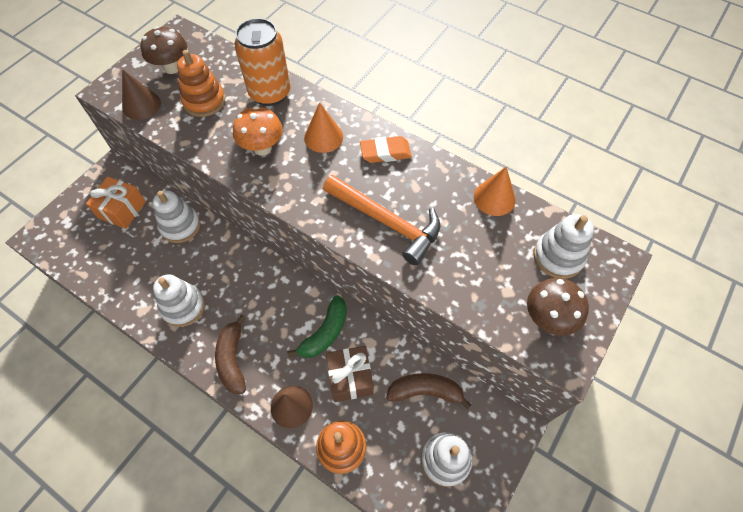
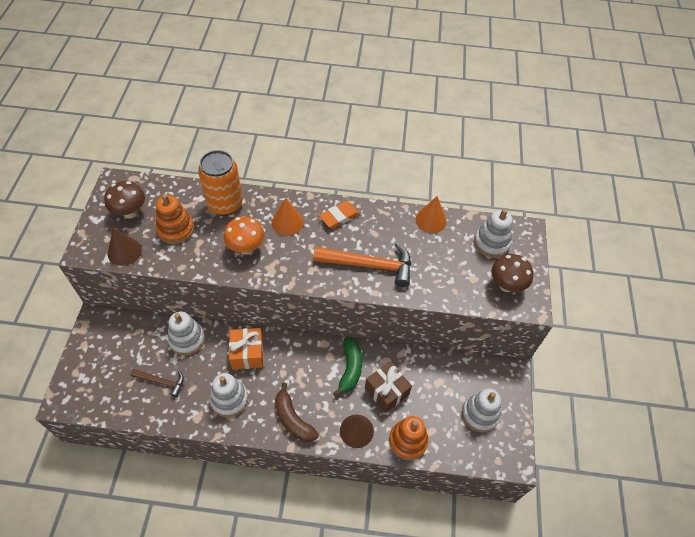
camera: 30 degrees left, 5 degrees down
(122, 210) = (127, 347): orange gift -> orange gift (247, 353)
(131, 258) = (161, 382): none -> brown hammer
(425, 391) = (442, 376): brown banana -> none

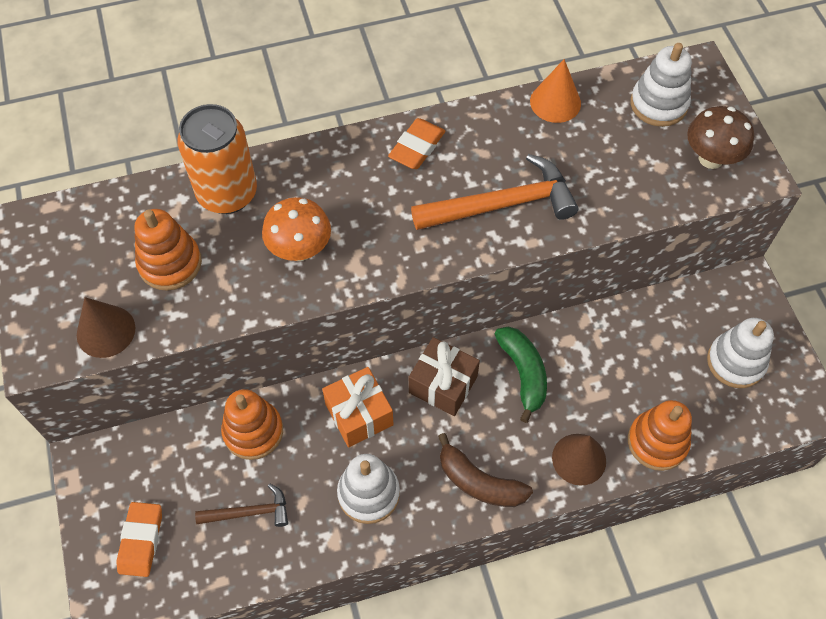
camera: 20 degrees left, 5 degrees up
(99, 372) = (141, 540): none -> orange eraser
(130, 212) = (77, 264): brown mushroom -> none
(187, 339) = (253, 431): white stacking toy -> orange stacking toy
(287, 222) = (342, 185): orange cone -> none
(386, 391) = (592, 384): brown gift -> brown gift (443, 384)

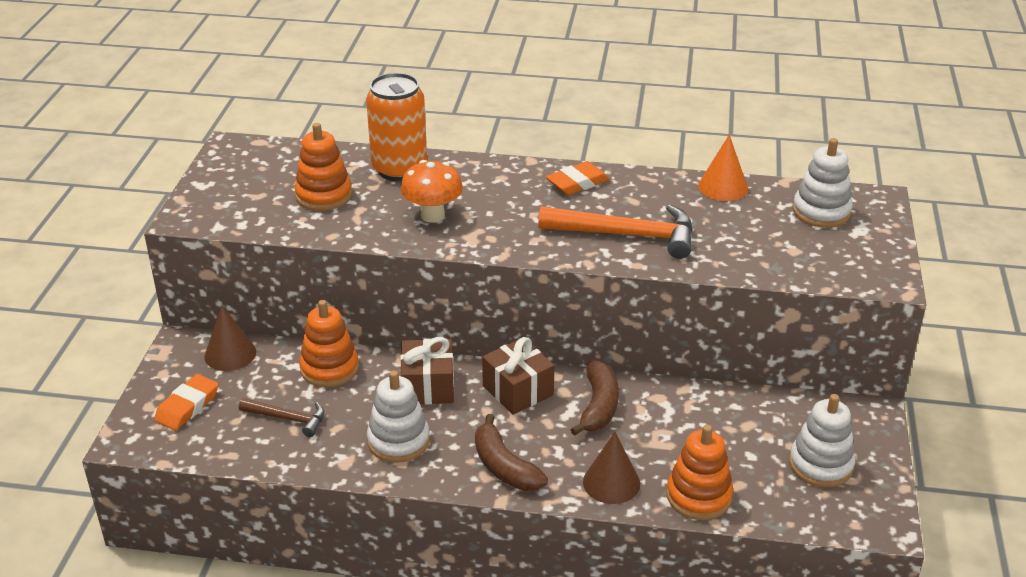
camera: 25 degrees right, 25 degrees down
(106, 331) = (245, 219): brown cone -> brown cone (230, 354)
(359, 414) = (428, 386): orange gift -> brown gift
(523, 373) = (598, 406): green banana -> brown banana
(711, 158) = (847, 258): brown mushroom -> none

